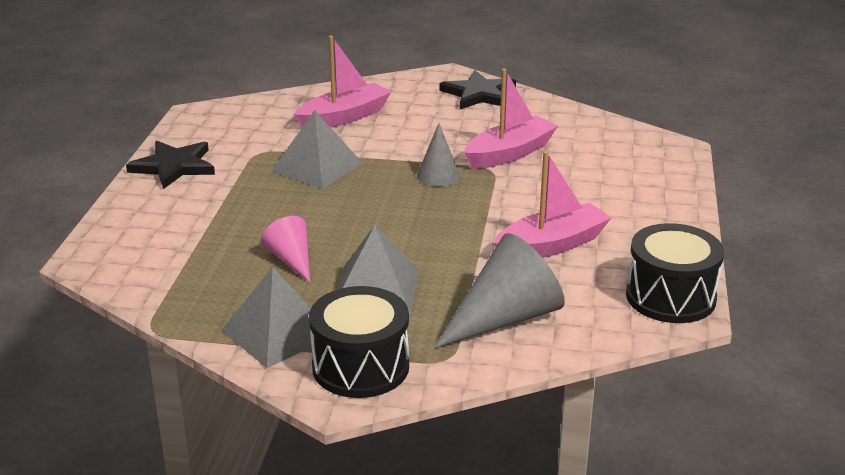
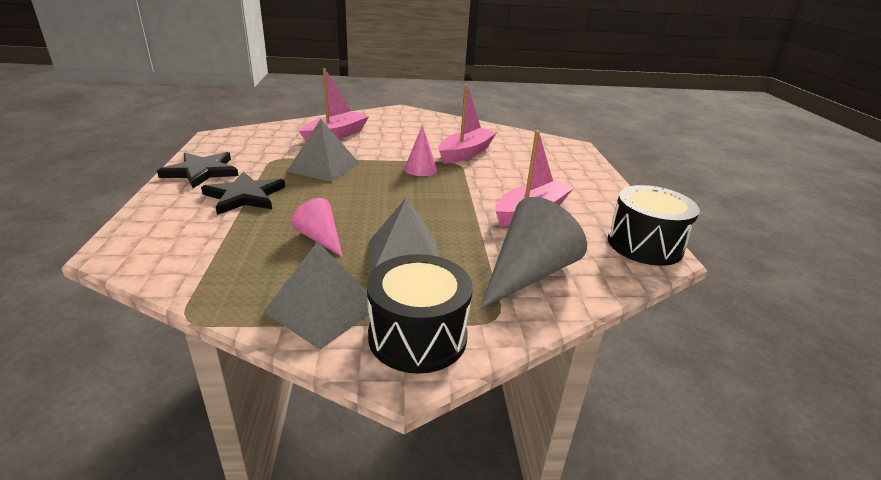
camera: 15 degrees left, 0 degrees up
(438, 176) = (420, 169): grey cone -> pink cone
(479, 94) = (427, 120): black star -> black star (245, 196)

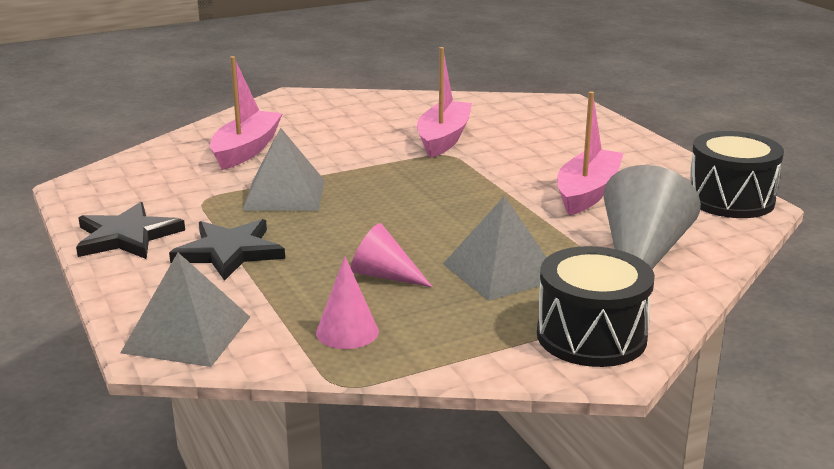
camera: 20 degrees left, 5 degrees down
(323, 308) = (472, 338): grey pyramid -> grey pyramid (187, 334)
(420, 169) = (410, 171): pink cone -> pink cone (347, 332)

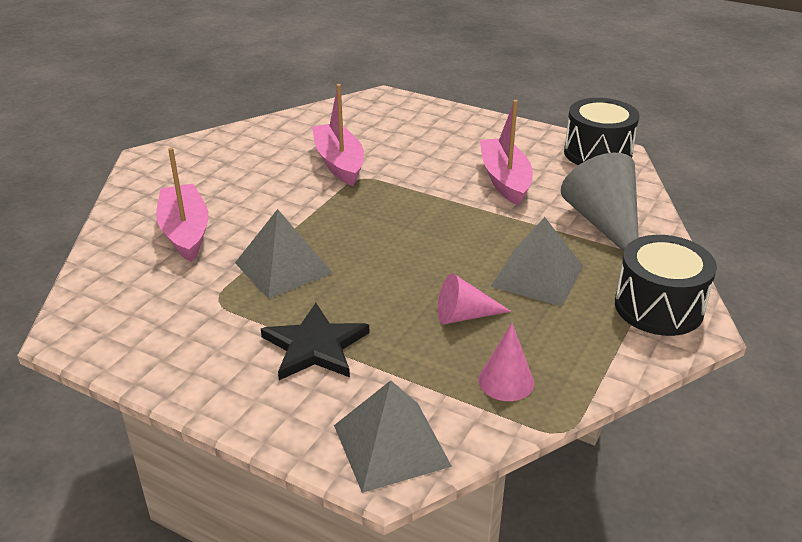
camera: 35 degrees left, 10 degrees up
(127, 236) = (200, 370): black star -> none

